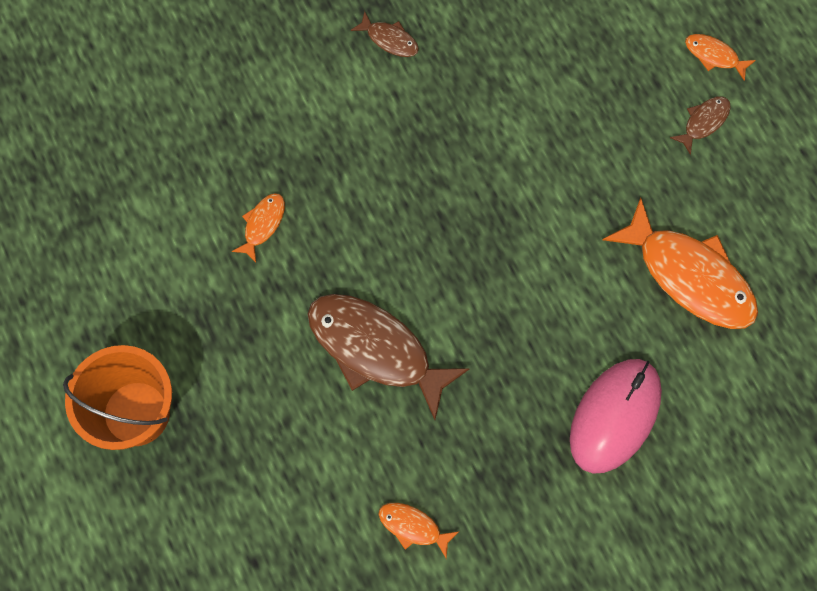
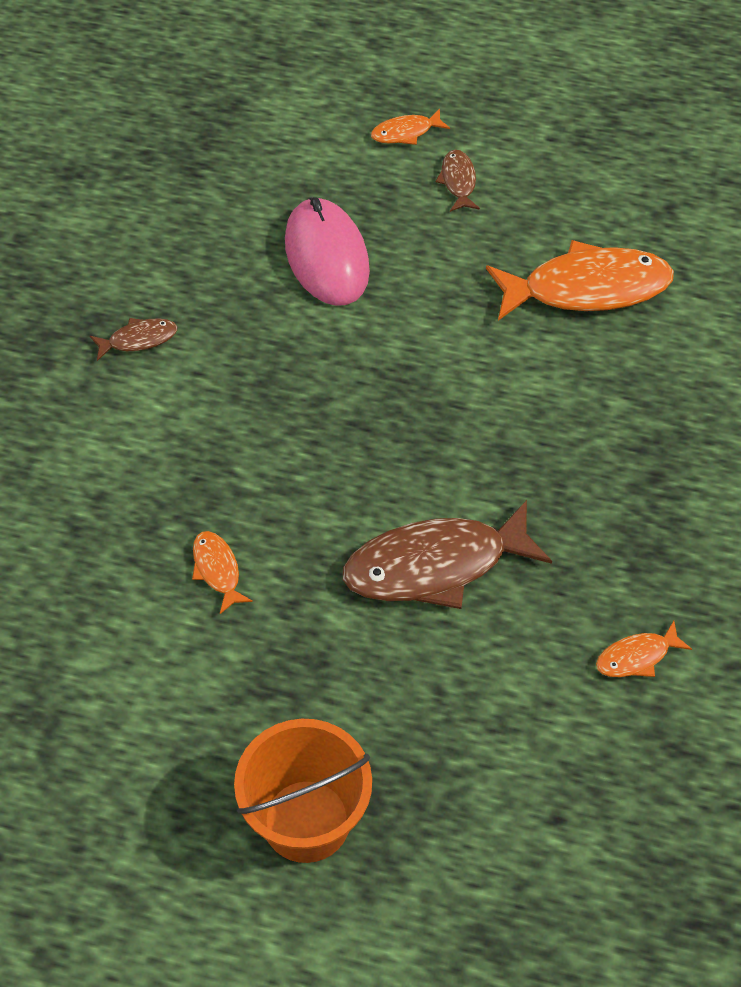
camera: 50 degrees left, 15 degrees down
(614, 416) = (666, 429): pink mouse -> pink mouse (326, 256)

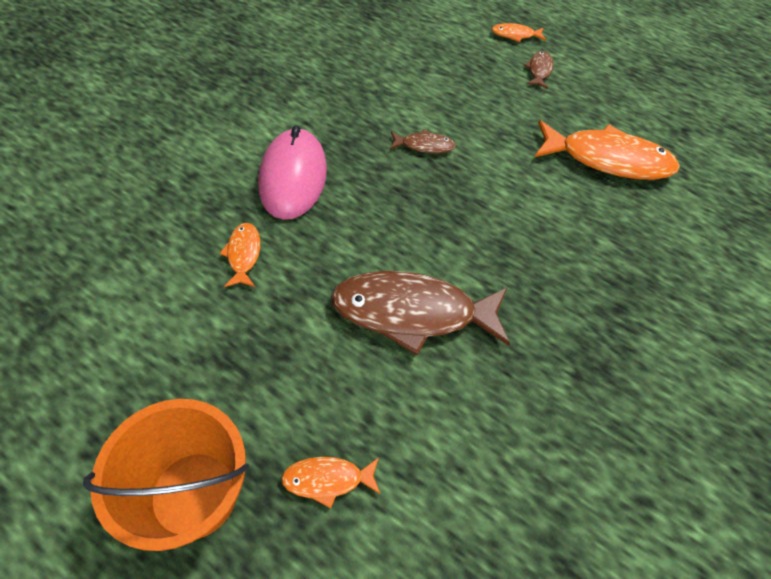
camera: 15 degrees right, 0 degrees up
(138, 339) = (279, 91): brown fish -> brown fish (424, 146)
(326, 256) = (430, 84): pink mouse -> pink mouse (293, 177)
(637, 657) = (556, 457): orange fish -> orange fish (327, 479)

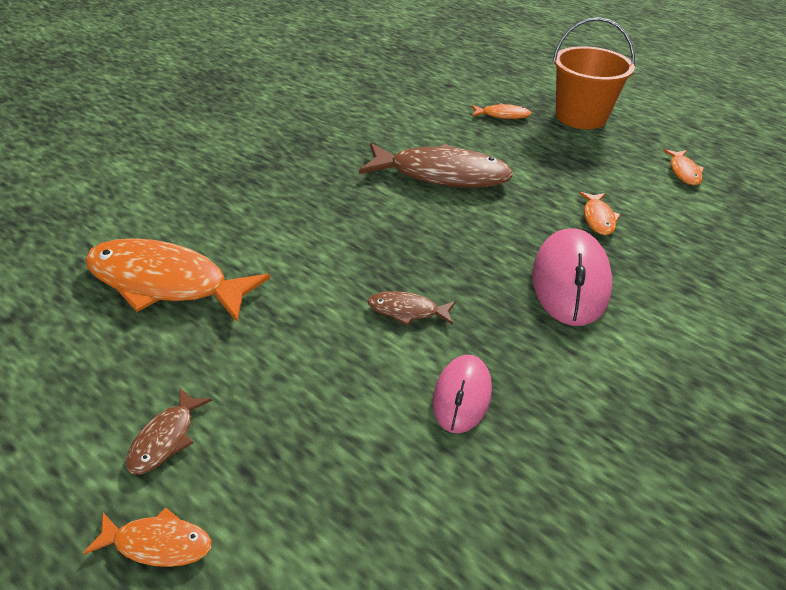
camera: 170 degrees left, 15 degrees down
(96, 351) = (683, 172): none -> orange fish
(382, 93) = (462, 396): none -> pink mouse

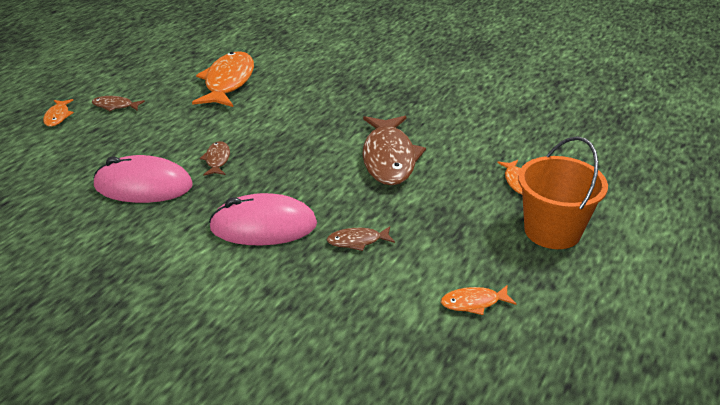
camera: 80 degrees right, 5 degrees down
(462, 396) = (143, 186): pink mouse -> pink mouse, size x1.65
(598, 218) = (357, 241): orange fish -> brown fish

